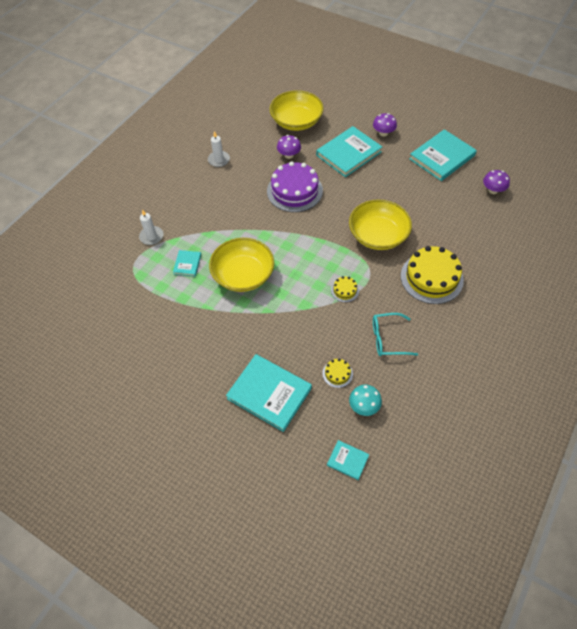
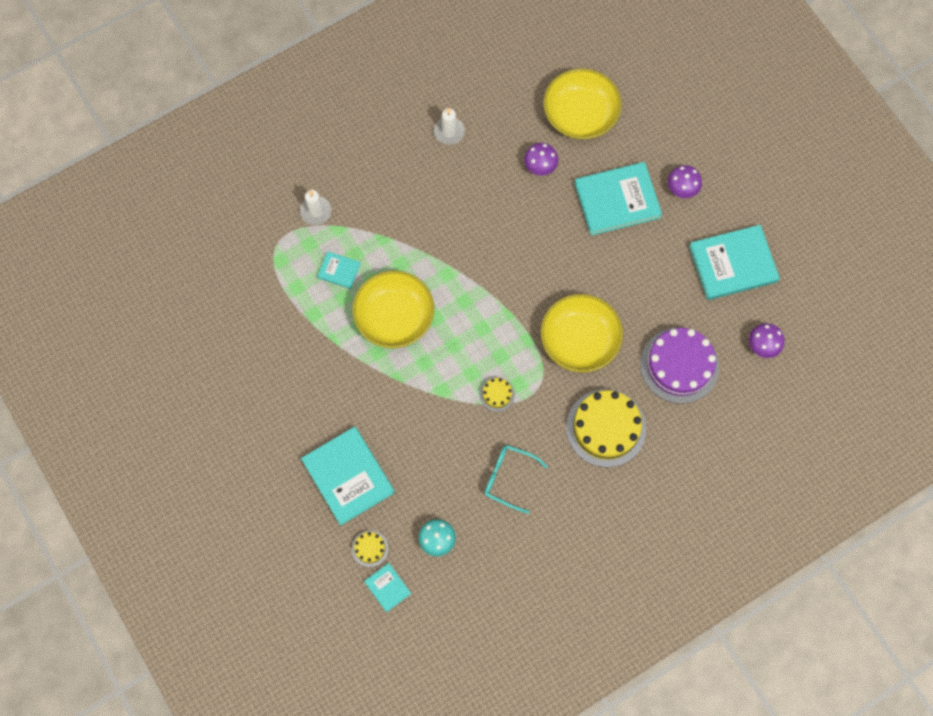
camera: 25 degrees right, 15 degrees up
(187, 264) = (339, 271): turquoise book -> turquoise book turned 75 degrees clockwise
(294, 191) = (517, 226): purple cake -> purple cake (679, 365)
(337, 373) = (431, 490): yellow cake -> yellow cake (370, 548)

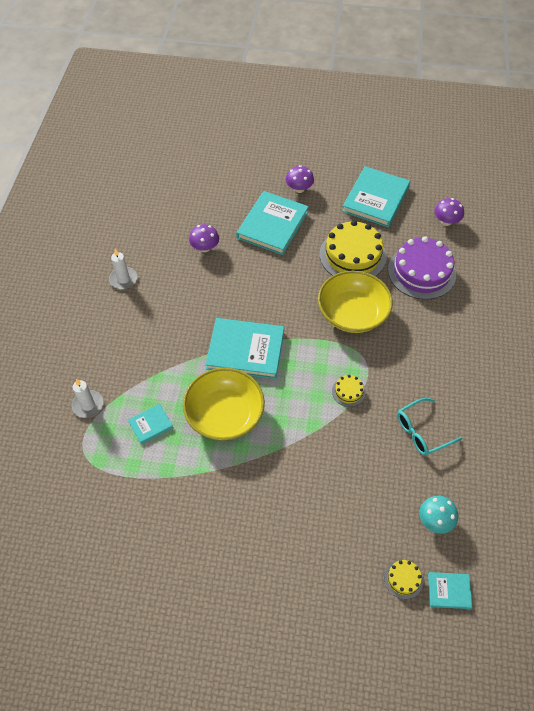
camera: 50 degrees left, 15 degrees down
(348, 476) = (326, 548): turquoise book -> turquoise book (245, 350)
(580, 114) = (193, 203): yellow bowl -> none
(606, 428) = (432, 343): yellow cake -> yellow cake (352, 255)

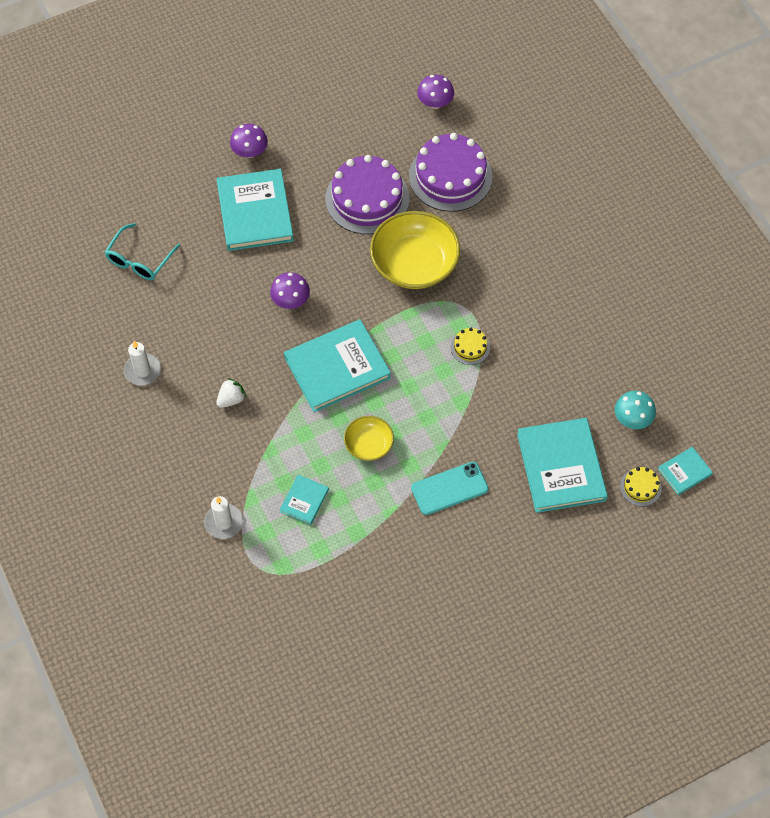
camera: 35 degrees left, 5 degrees up
(161, 329) = (231, 399): none -> white strawberry
(205, 247) = (202, 282): purple mushroom -> purple mushroom (290, 300)
(224, 414) = (369, 444): yellow bowl -> yellow bowl, size x0.53
(256, 482) = (449, 488): none -> turquoise phone
(352, 255) = (367, 198): yellow cake -> purple cake
(376, 199) = (343, 117): turquoise book -> turquoise book (561, 467)
(422, 431) = (565, 343): turquoise glasses -> turquoise glasses (140, 259)

